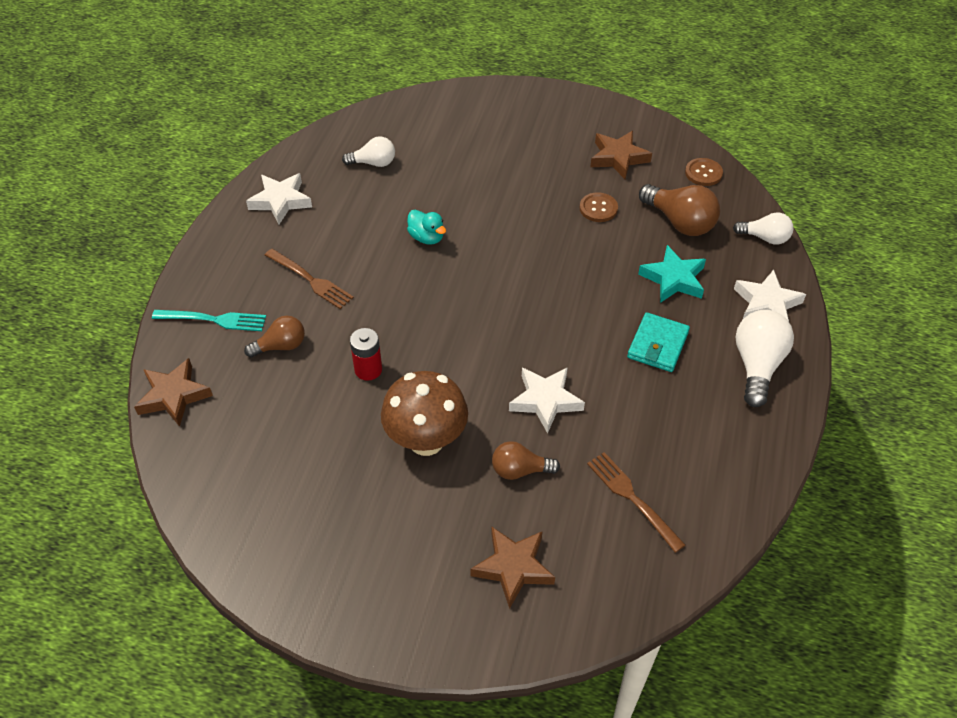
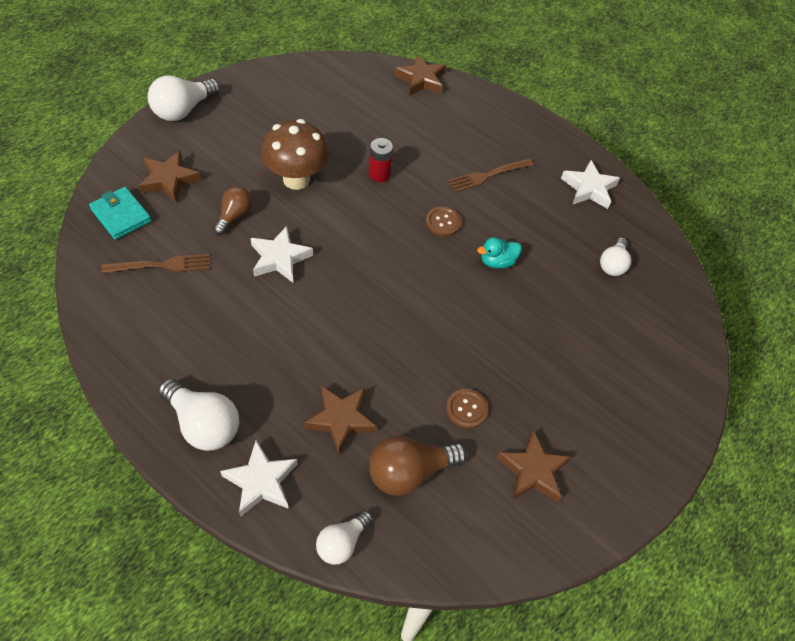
camera: 110 degrees right, 5 degrees up
(213, 320) = (477, 115): turquoise fork -> none
(281, 346) = (431, 139): brown light bulb -> none
(384, 629) = (183, 110): none -> white light bulb
(658, 345) = (278, 361): turquoise wallet -> turquoise wallet (121, 215)
(673, 279) = (341, 419): turquoise star -> brown star
(703, 173) = (469, 545): brown button -> brown button (443, 222)

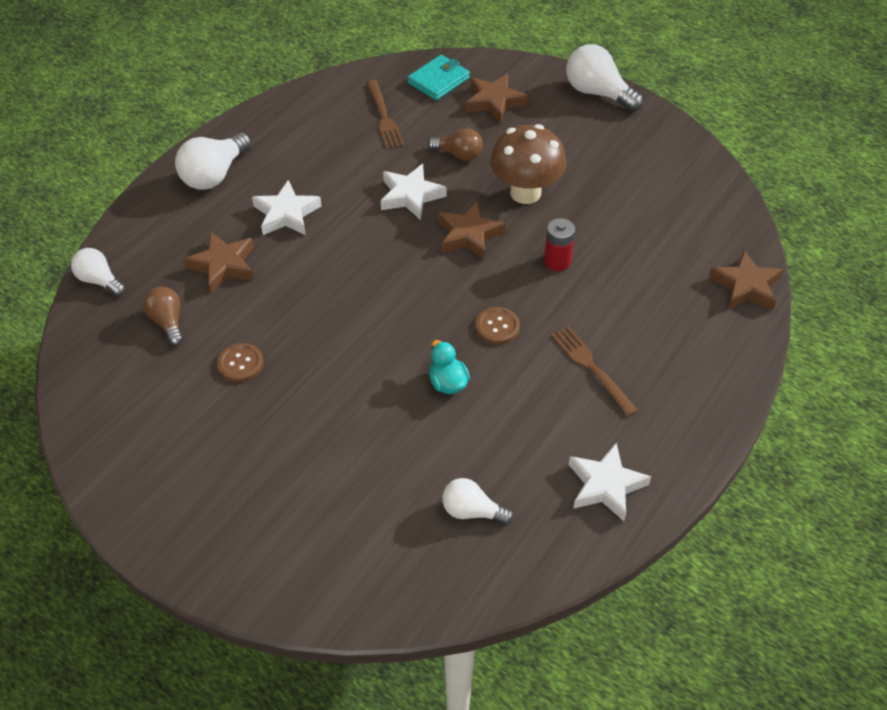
camera: 90 degrees right, 5 degrees down
(261, 481) = (159, 220): white star -> white star (286, 214)
(409, 472) = (168, 322): brown light bulb -> brown light bulb, size x0.63
(533, 471) = (169, 425): brown star -> brown star (469, 235)

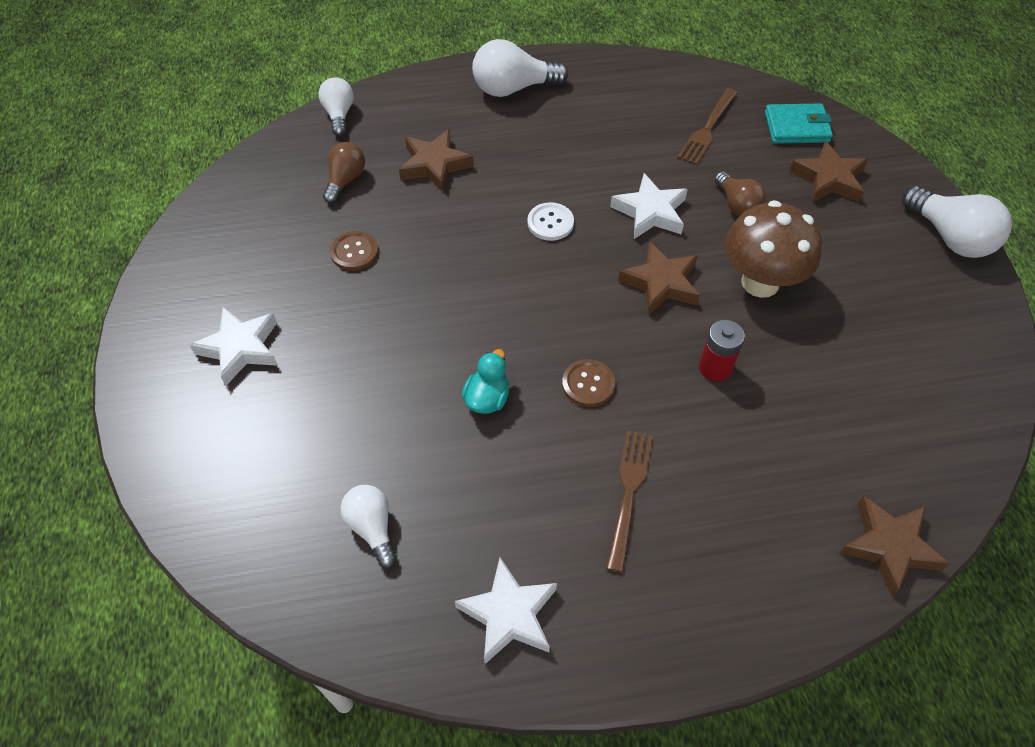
camera: 45 degrees right, 5 degrees up
(286, 214) = (530, 157): white star -> white star (240, 348)
(354, 247) = (550, 223): none -> white button
(597, 93) = (950, 237): white light bulb -> white light bulb turned 150 degrees clockwise

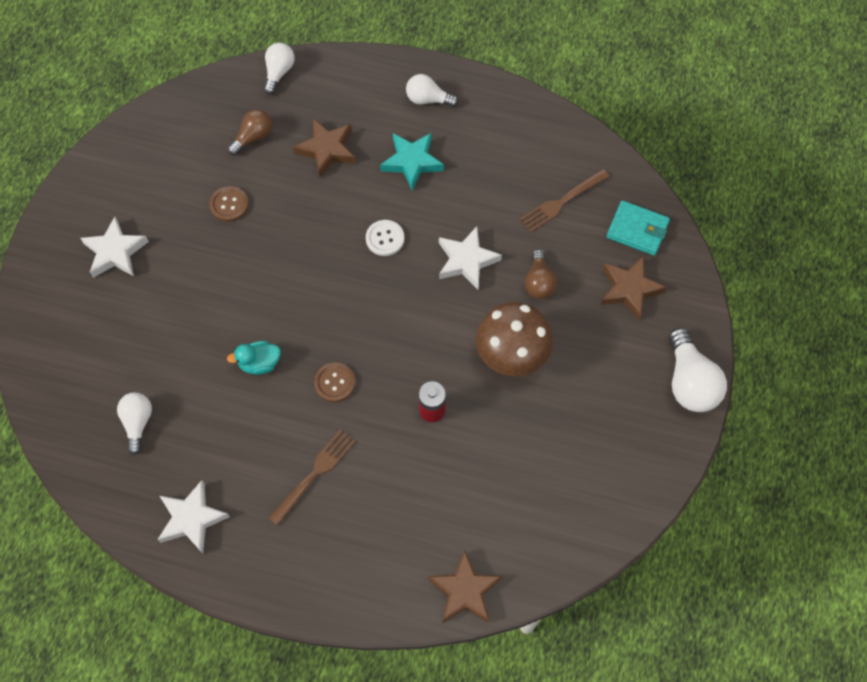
camera: 25 degrees right, 10 degrees up
(487, 398) = (259, 363): turquoise duck -> turquoise duck turned 150 degrees counterclockwise
(513, 88) = (428, 99): white light bulb -> white light bulb, size x0.63
(533, 146) = (412, 162): none -> turquoise star
(661, 283) = (436, 325): brown star -> none

